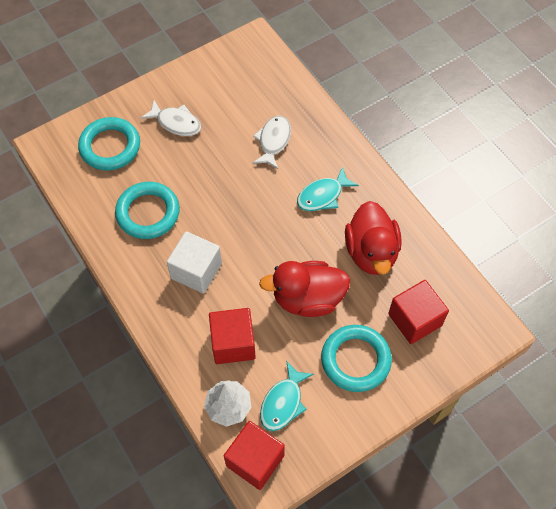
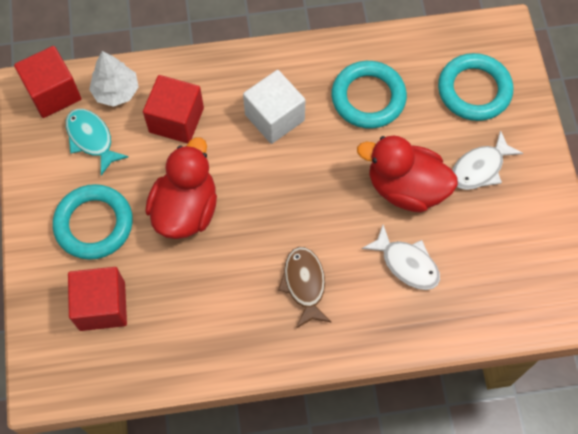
camera: 115 degrees right, 5 degrees up
(323, 195) = (304, 284): turquoise fish -> brown fish
(371, 252) = (205, 301): red duck -> red duck (405, 188)

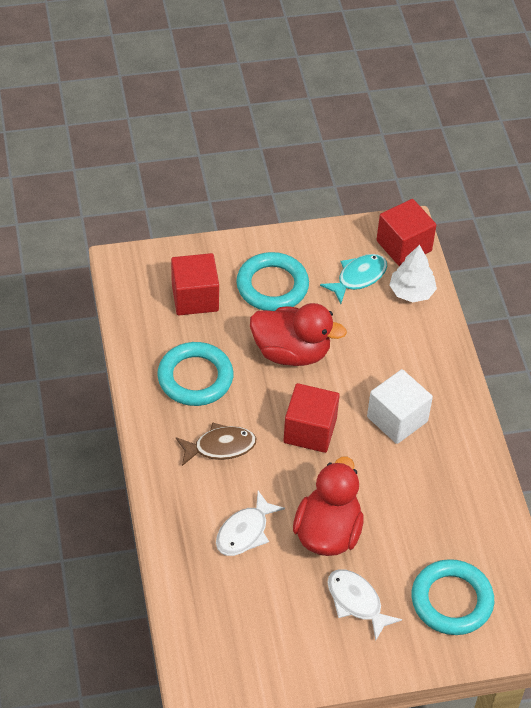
camera: 85 degrees right, 15 degrees down
(176, 120) = (385, 340): red cube -> red cube (310, 430)
(368, 98) = (430, 500): turquoise ring -> turquoise ring (195, 378)

